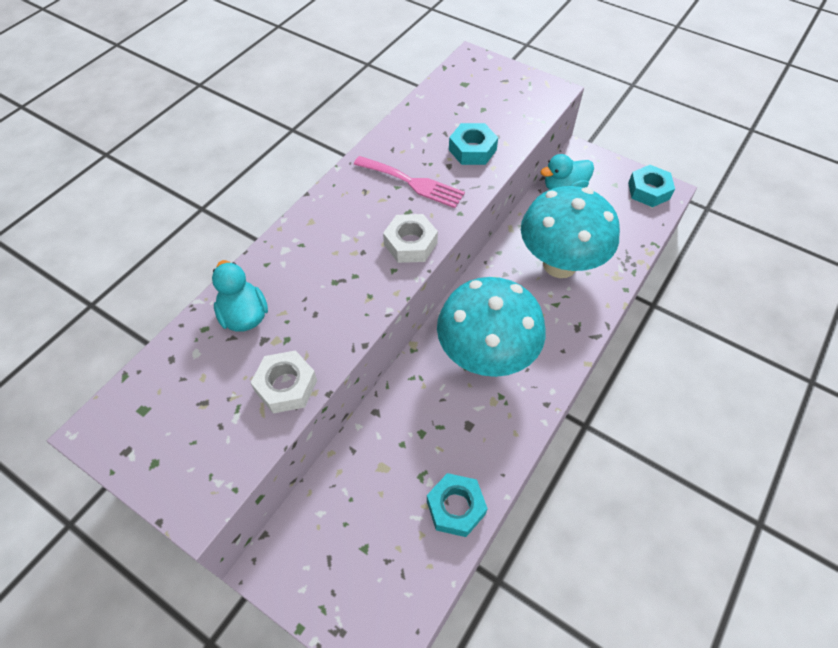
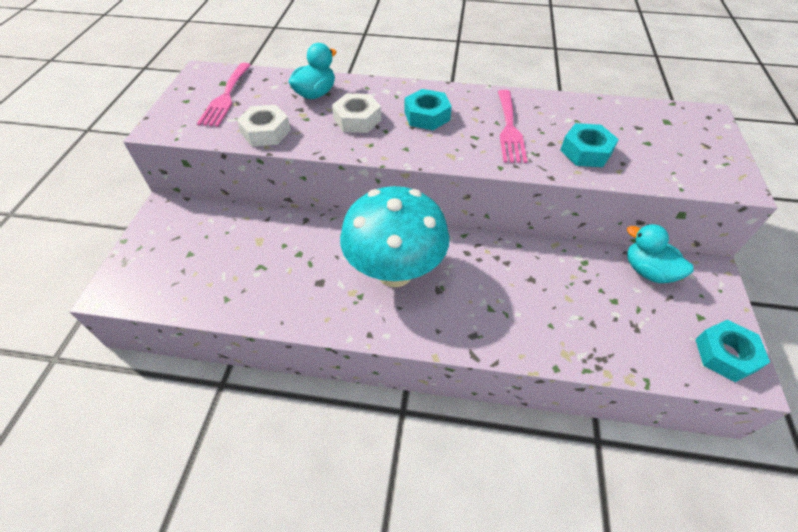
camera: 65 degrees right, 5 degrees down
(181, 413) = (226, 97): none -> pink fork
(410, 243) = (440, 149): white nut -> white nut (357, 119)
(456, 507) = (239, 298): turquoise nut -> turquoise nut (427, 116)
(559, 264) = (542, 297): turquoise mushroom -> none

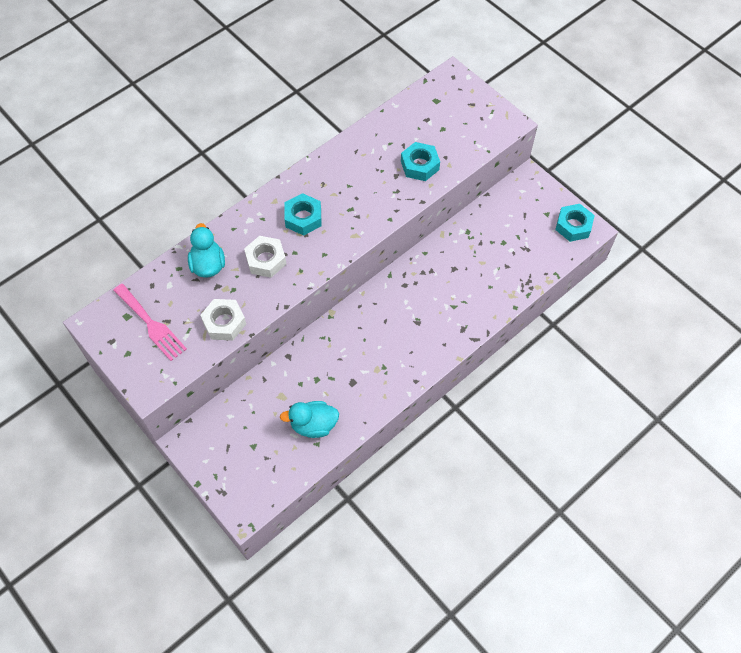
camera: 50 degrees left, 10 degrees up
(395, 272) = (383, 335): turquoise mushroom -> none
(509, 129) = (362, 185): pink fork -> none
(647, 271) = (501, 207): turquoise duck -> turquoise duck (313, 425)

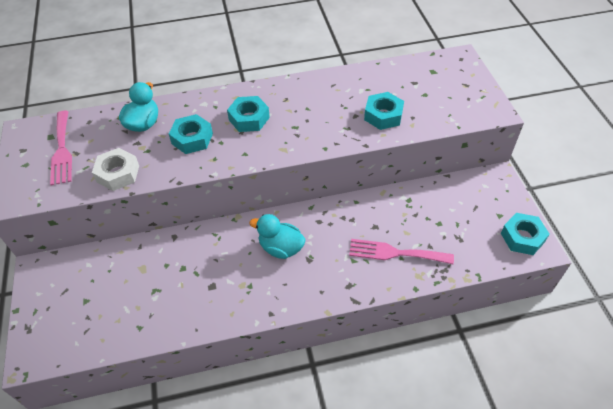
camera: 30 degrees right, 10 degrees down
(266, 260) = (192, 138): white nut -> turquoise nut
(313, 425) = (149, 308): turquoise duck -> turquoise duck (281, 248)
(483, 284) = (395, 253): none -> pink fork

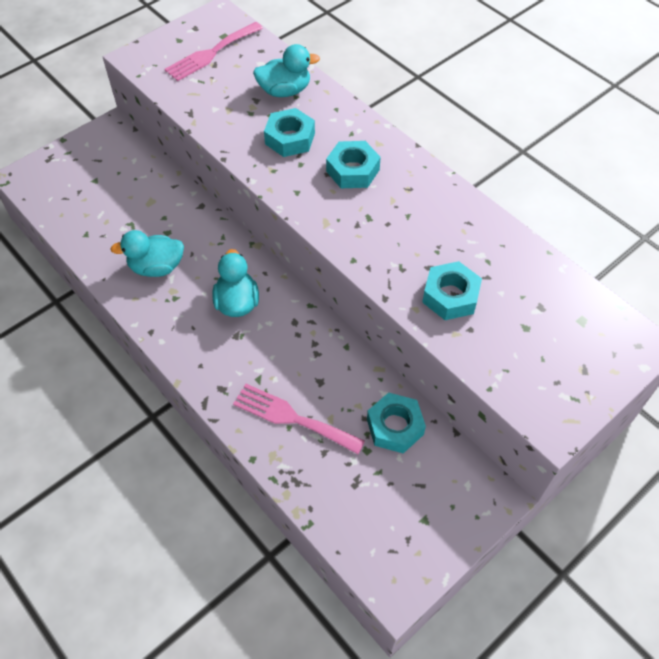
camera: 60 degrees right, 5 degrees up
(118, 173) = (206, 108): white nut -> none
(212, 287) = (156, 267): none -> turquoise duck
(395, 253) = (292, 418): pink fork -> pink fork turned 45 degrees counterclockwise
(522, 237) = (402, 561): turquoise nut -> turquoise nut (395, 427)

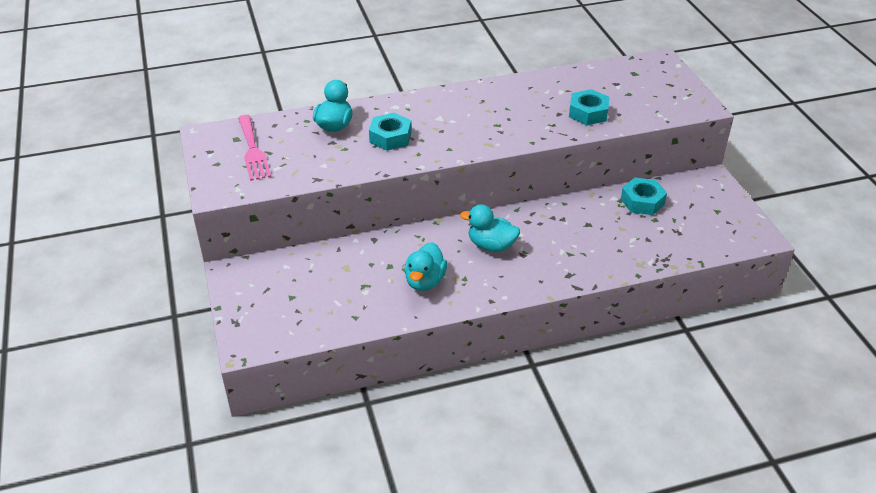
camera: 65 degrees left, 15 degrees down
(292, 418) = (612, 246): pink fork -> none
(352, 170) = (447, 118): turquoise nut -> none

